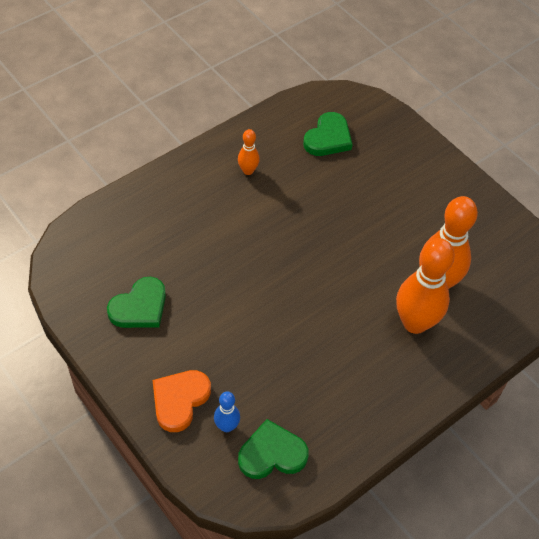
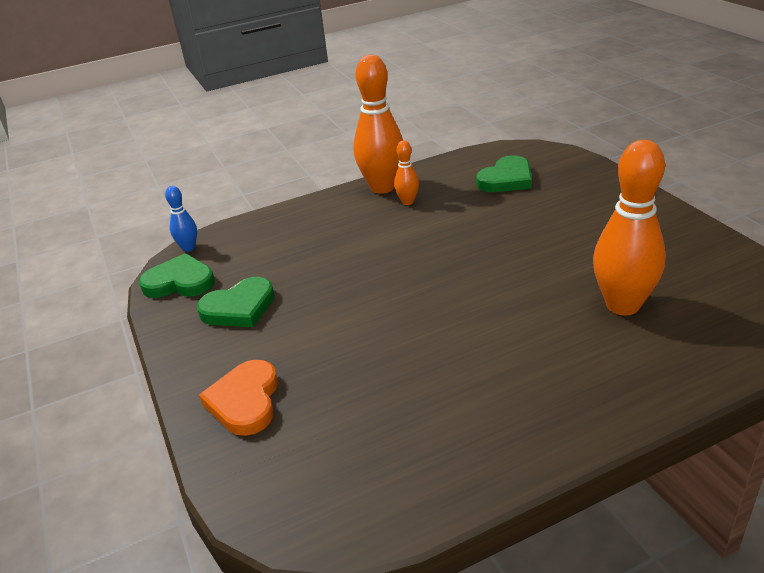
camera: 20 degrees right, 20 degrees down
(179, 400) = (245, 401): orange heart -> orange heart turned 45 degrees counterclockwise
(227, 426) = (294, 435): blue bowling pin -> blue bowling pin (189, 248)
(272, 454) = (344, 475): green heart -> green heart (180, 282)
(415, 323) = (586, 344): orange bowling pin -> orange bowling pin (382, 187)

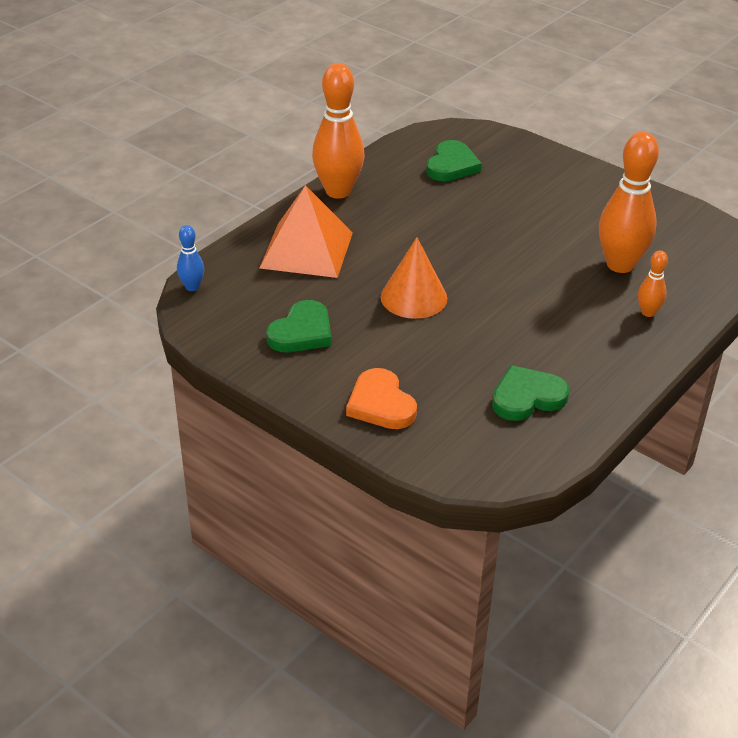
camera: 30 degrees left, 5 degrees up
(180, 282) = (218, 321): green heart -> green heart (527, 397)
(311, 233) = (306, 250): none -> orange pyramid
(371, 296) = (413, 297): none -> orange cone
(407, 202) = (375, 203): orange bowling pin -> orange bowling pin (648, 312)

